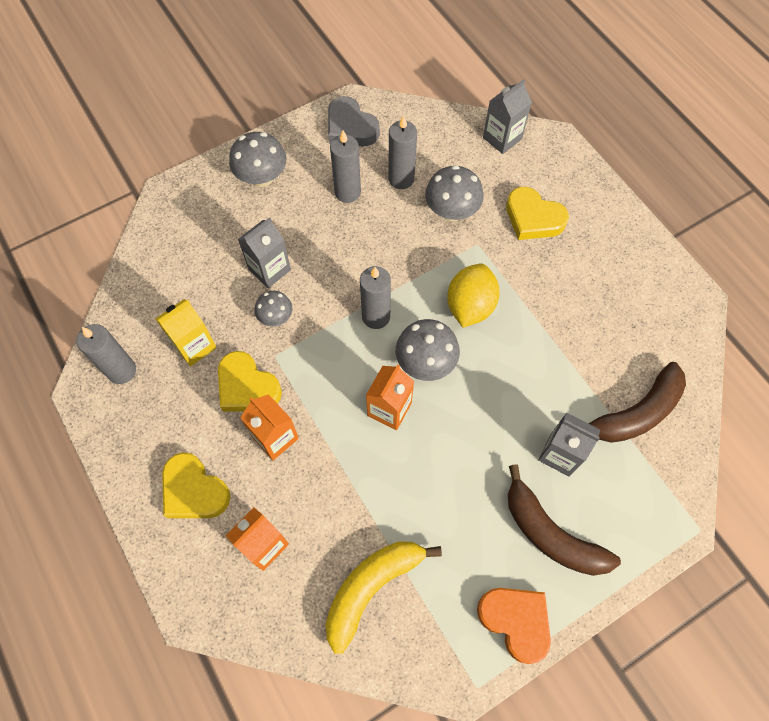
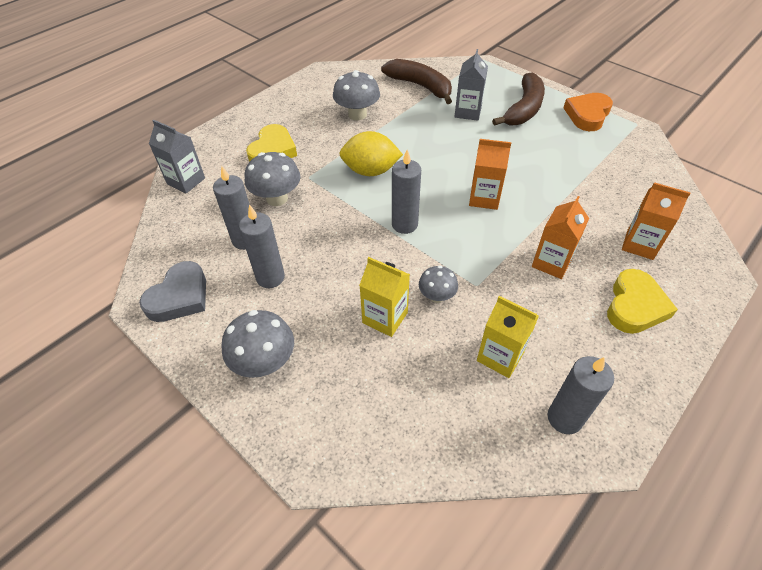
camera: 105 degrees left, 15 degrees down
(247, 387) = (518, 297): yellow heart -> none
(269, 269) = (385, 318): grey carton -> yellow carton
(371, 588) = (620, 179): yellow banana -> none
(425, 363) = (433, 186): grey mushroom -> grey mushroom (357, 114)

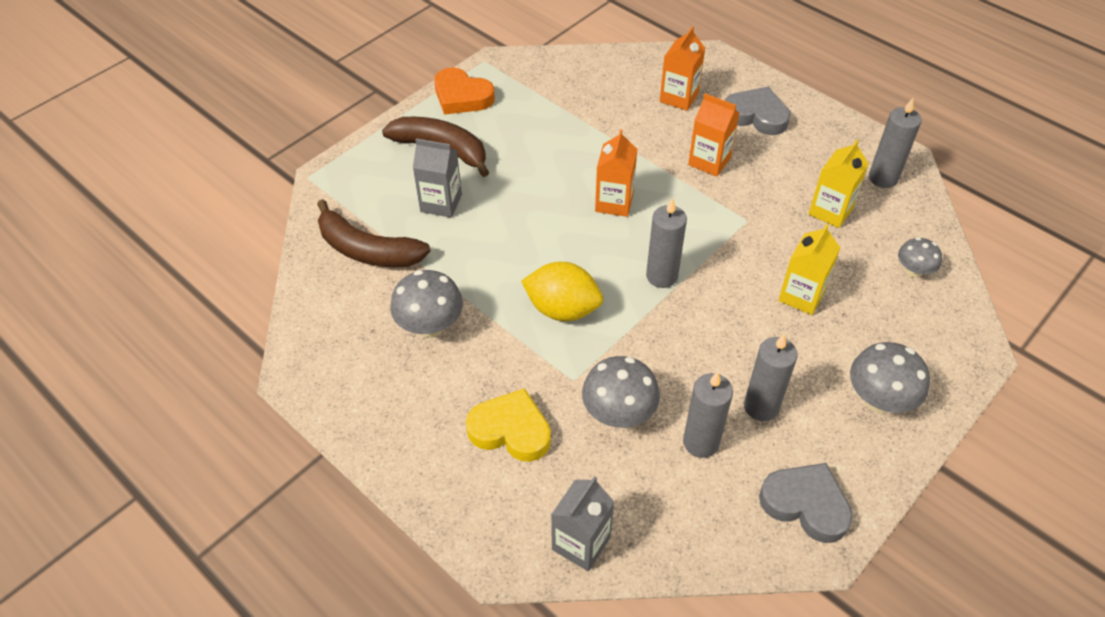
camera: 90 degrees left, 0 degrees up
(370, 171) = (562, 309): yellow lemon -> yellow lemon turned 75 degrees counterclockwise
(420, 86) = (367, 250): brown banana -> brown banana turned 105 degrees counterclockwise
(436, 296) = (766, 252): grey mushroom -> grey mushroom (913, 271)
(635, 306) = (756, 115): yellow heart -> grey heart

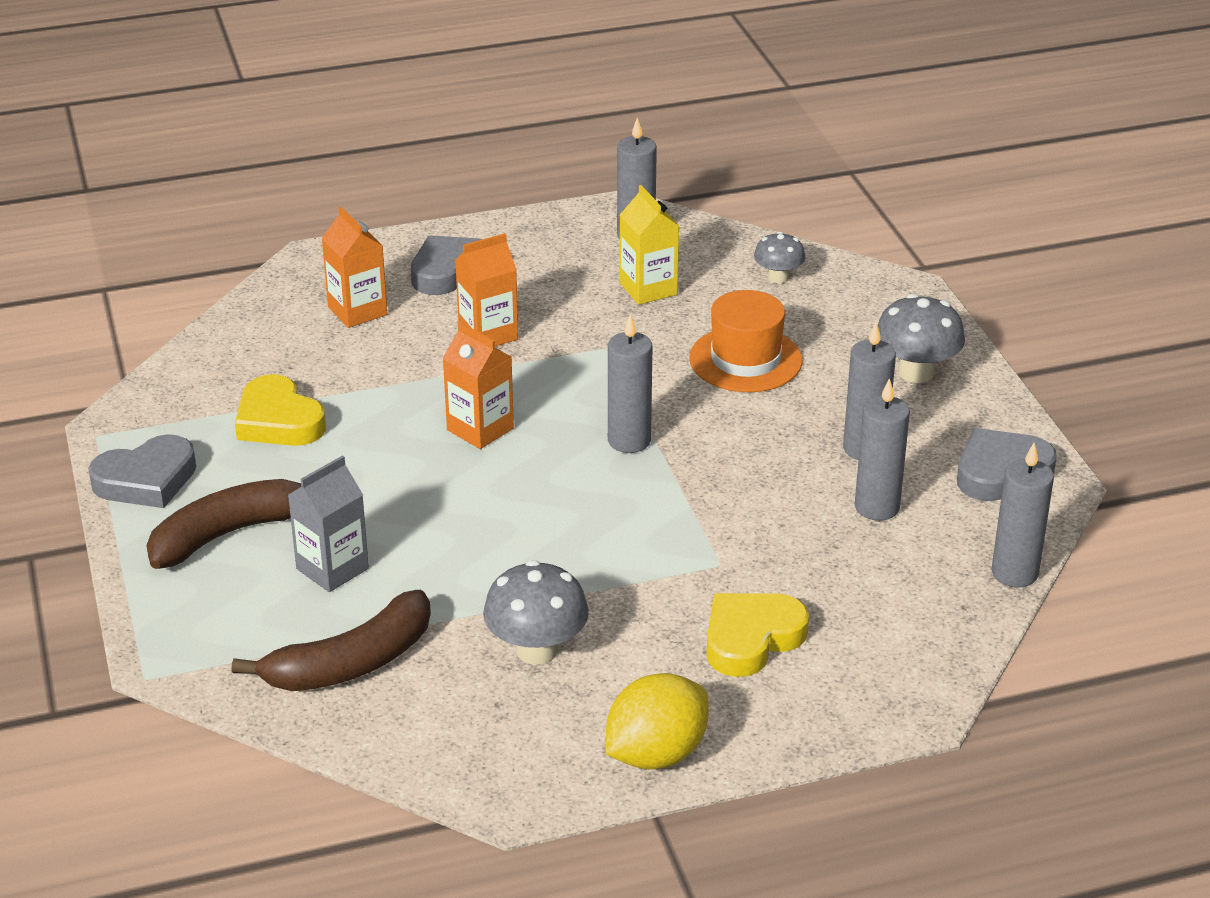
camera: 60 degrees left, 15 degrees down
(462, 96) = (146, 480): orange heart -> grey heart
(551, 118) = (278, 421): none -> yellow heart
(562, 309) = (609, 533): yellow lemon -> yellow lemon (656, 754)
(581, 543) = (939, 641): grey carton -> none
(618, 414) = (794, 549): grey mushroom -> none
(692, 563) = (1014, 573): none -> grey candle
(801, 296) = (745, 359): yellow carton -> orange hat

